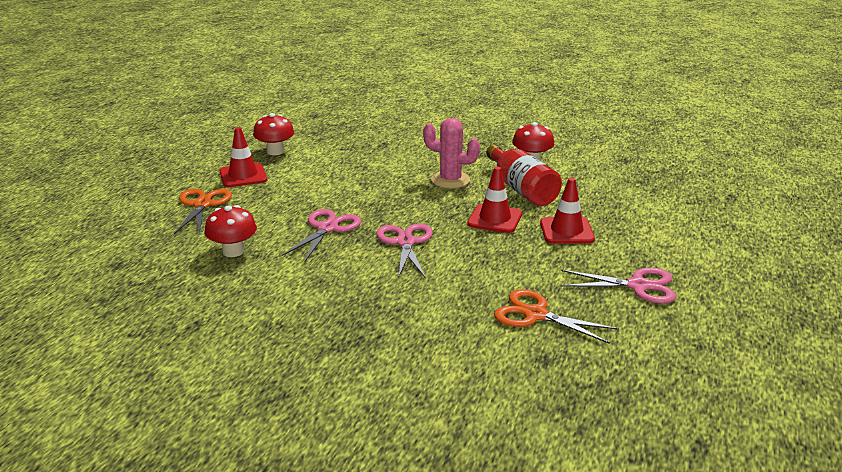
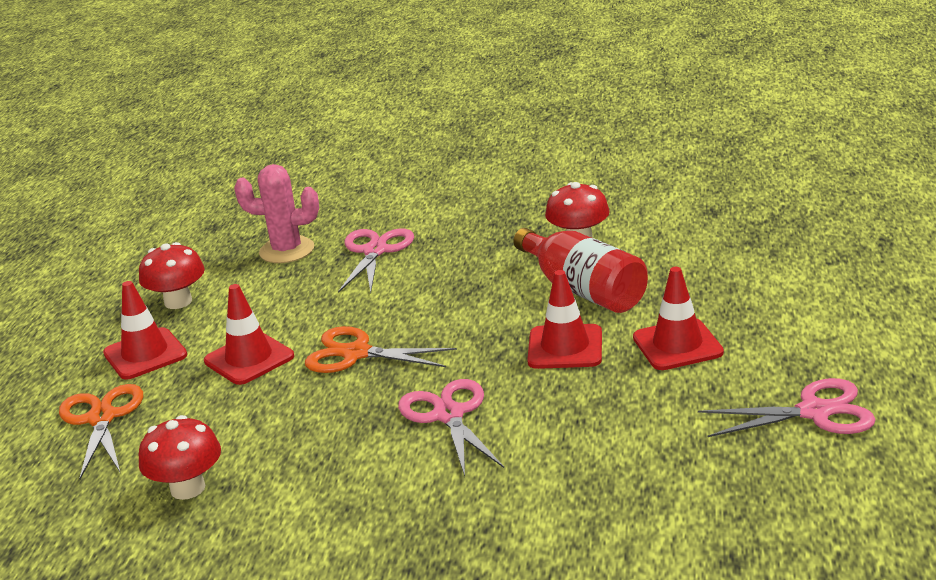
camera: 10 degrees left, 0 degrees up
(301, 189) = (249, 359): none -> red traffic cone
(327, 228) = (319, 417): pink scissors -> pink scissors (375, 251)
(450, 180) = (471, 296): pink cactus -> pink cactus (287, 250)
(535, 315) = (690, 491): orange scissors -> orange scissors (356, 353)

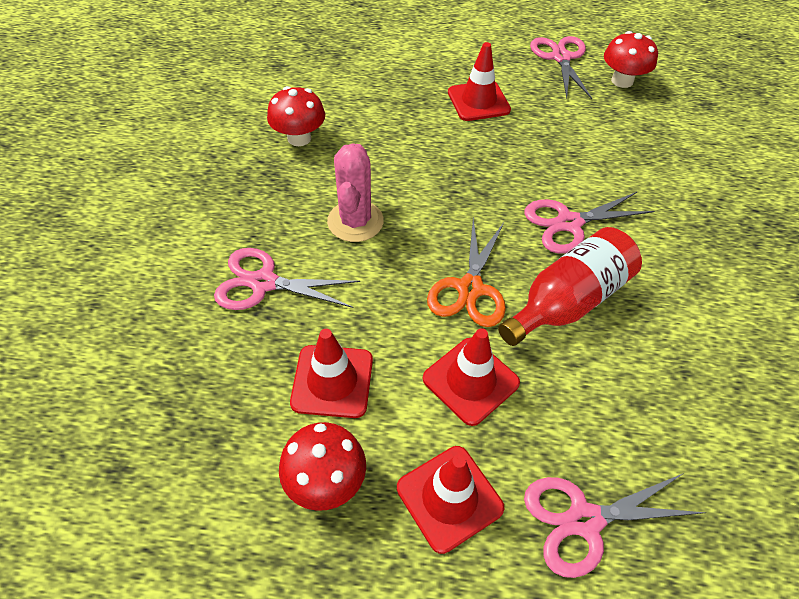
camera: 95 degrees left, 25 degrees up
(102, 418) = (584, 520): orange scissors -> pink scissors
(188, 488) = (693, 405): red mushroom -> red mushroom (622, 81)
(287, 250) = (228, 369): pink cactus -> pink cactus (355, 221)
(565, 347) = (475, 155): red traffic cone -> red traffic cone (332, 381)
(583, 290) = (387, 140): red bottle -> red bottle (567, 301)

